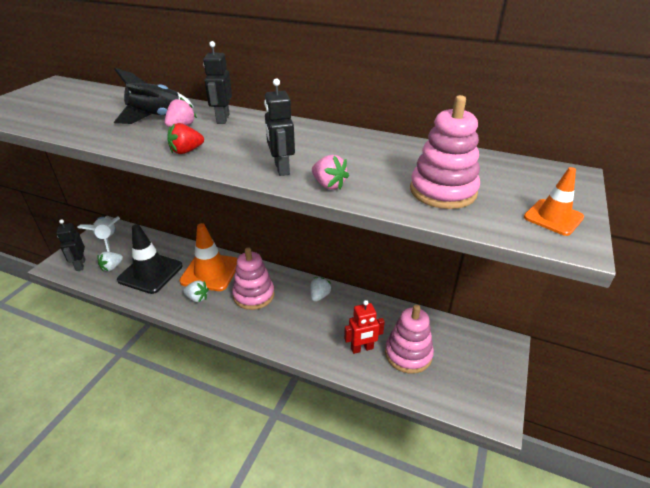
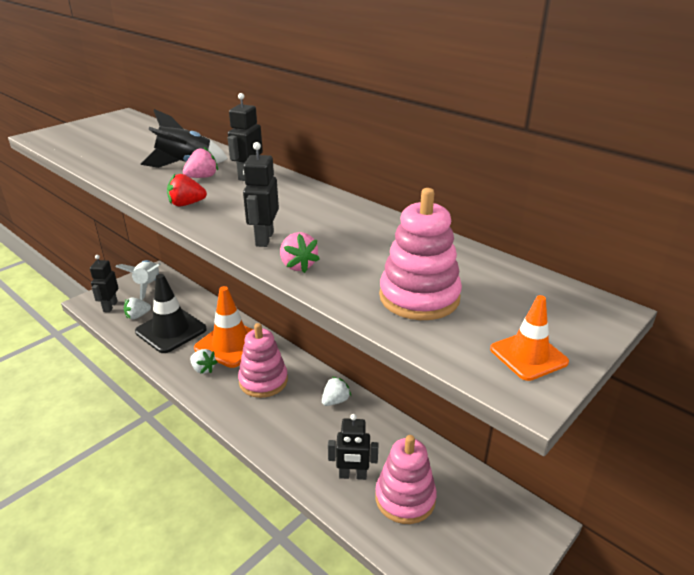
camera: 20 degrees right, 5 degrees down
(362, 348) = (352, 475): red robot -> black robot

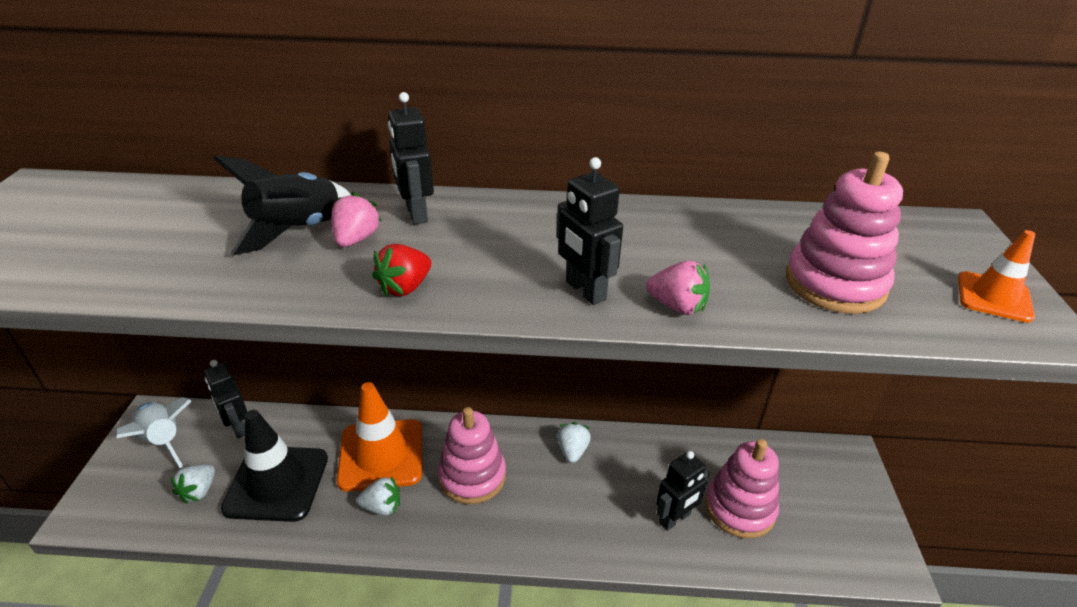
camera: 40 degrees left, 5 degrees up
(110, 306) = (133, 502): black robot -> black robot (238, 427)

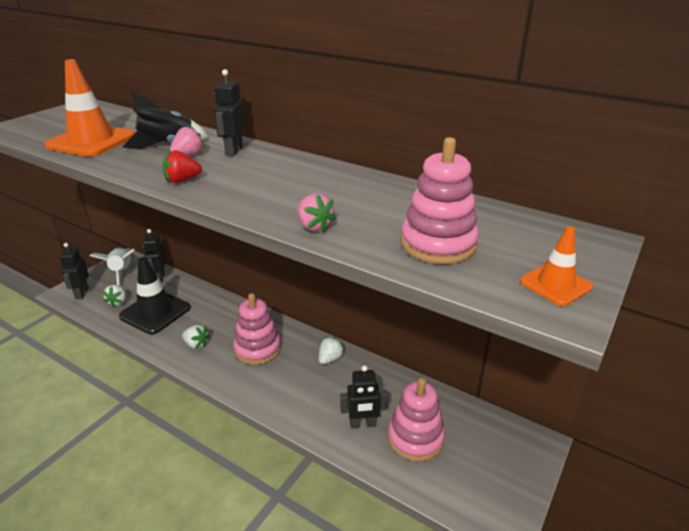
camera: 30 degrees right, 5 degrees down
(199, 491) = (118, 302): white strawberry -> white strawberry turned 45 degrees counterclockwise
(381, 455) = (218, 318): orange traffic cone -> orange traffic cone (91, 141)
(585, 291) = (272, 205): black robot -> black robot (81, 293)

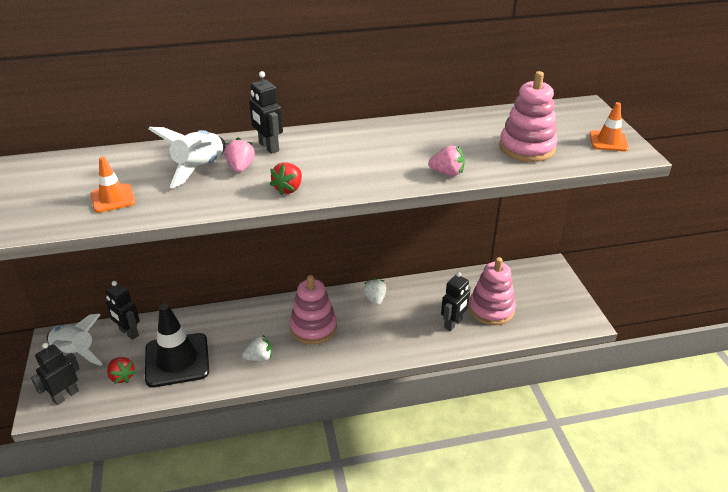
camera: 45 degrees left, 5 degrees up
(81, 293) = (65, 396): black robot -> black robot turned 90 degrees clockwise
(91, 141) = (113, 198): orange traffic cone -> orange traffic cone, size x0.51
(118, 302) = (122, 376): white strawberry -> red strawberry
(167, 145) = (199, 168): black rocket -> white rocket

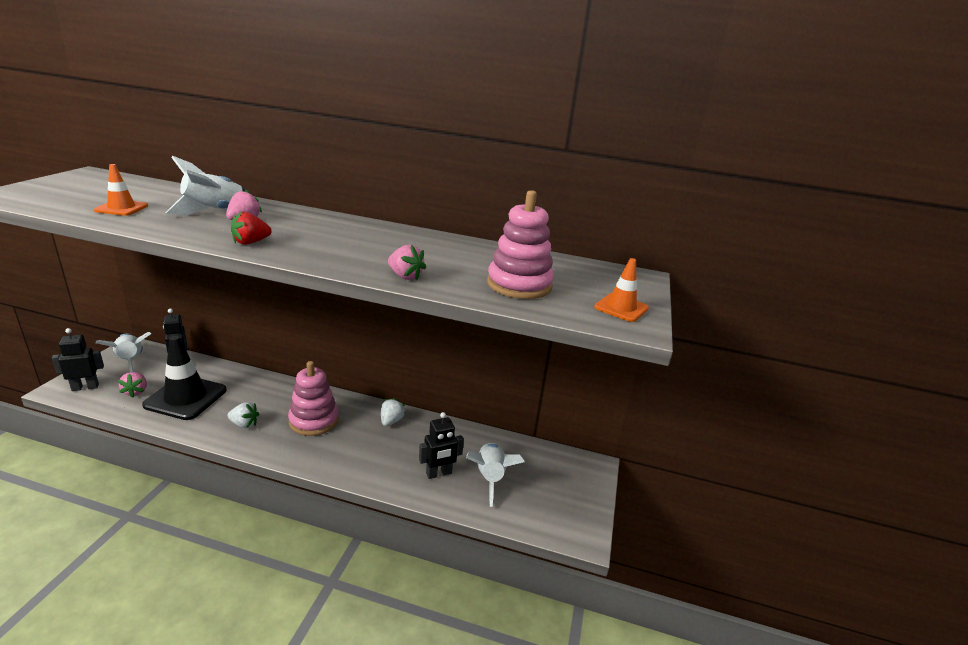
camera: 25 degrees right, 10 degrees down
(122, 376) = (136, 391): red strawberry -> pink strawberry
(268, 147) = (290, 216): black robot -> none
(491, 309) = (490, 478): pink stacking toy -> white rocket

